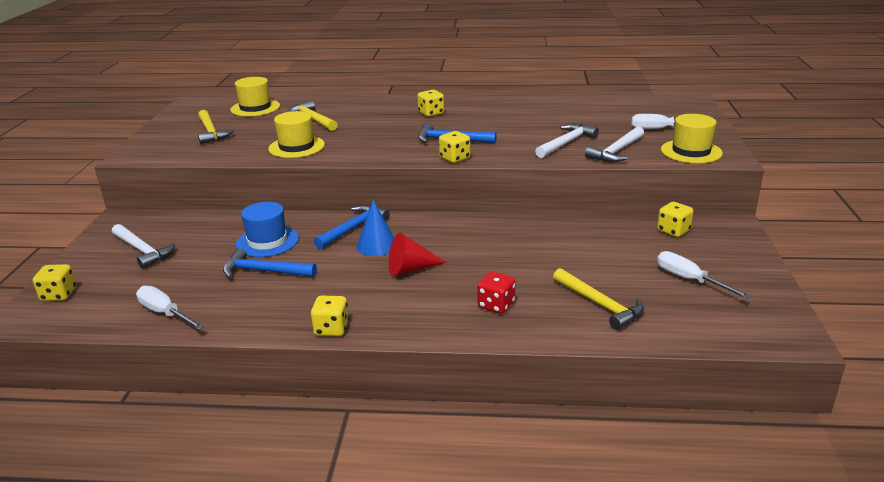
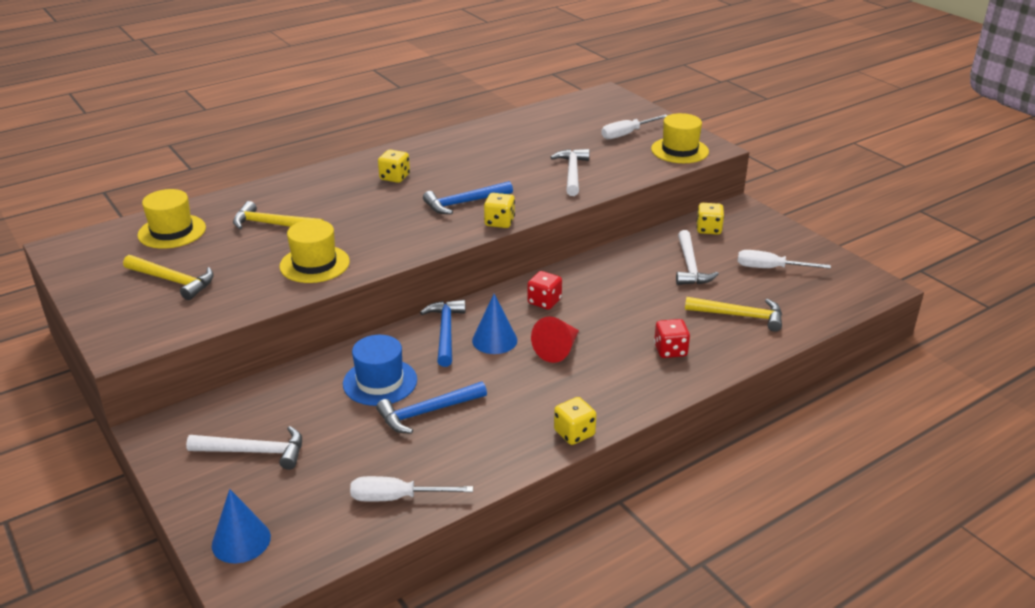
camera: 40 degrees left, 5 degrees up
(59, 295) = (241, 541): yellow dice -> blue cone
(451, 234) = (544, 302): none -> red dice
(616, 151) = (624, 169): white hammer -> white hammer (690, 266)

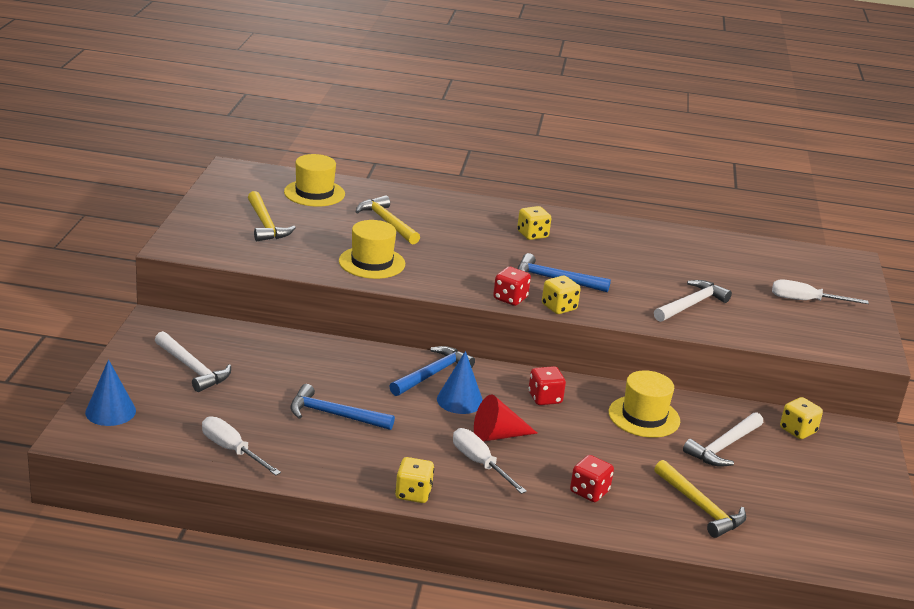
camera: 40 degrees right, 5 degrees down
(380, 382) = (334, 377): blue hat -> none
(458, 234) = (510, 298): none -> red dice
(679, 150) = (834, 338): yellow hat -> yellow hat (644, 417)
(770, 268) = (802, 492): white screwdriver -> white screwdriver (480, 464)

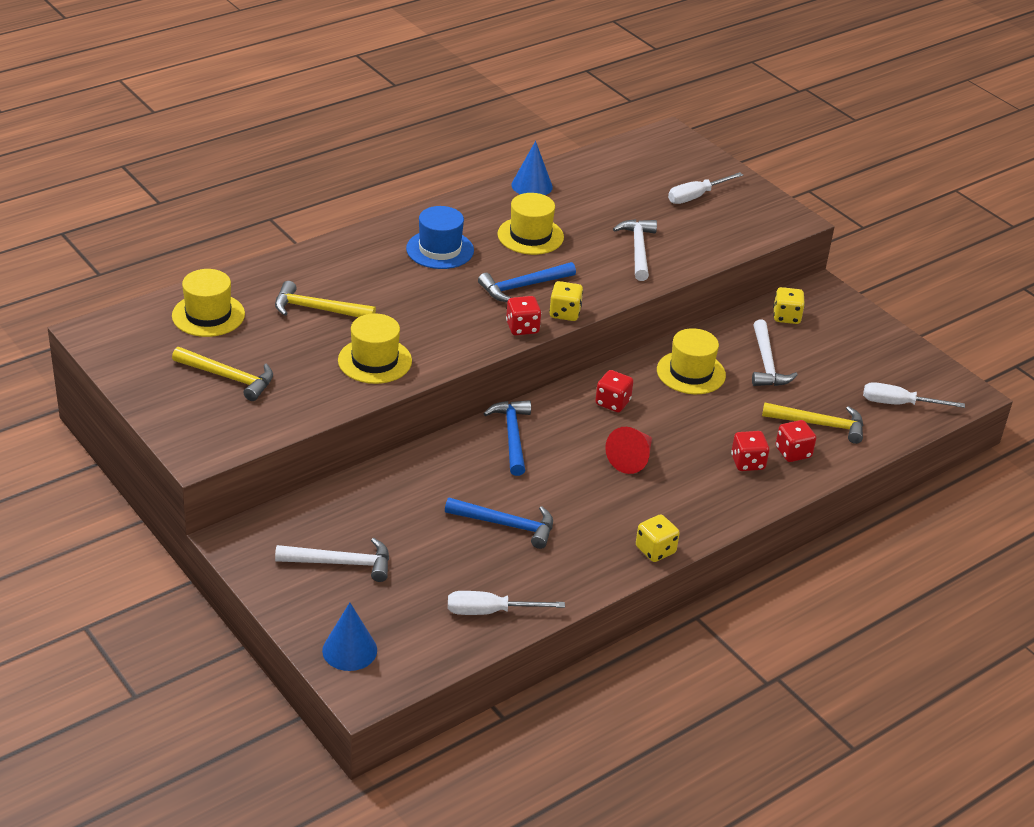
camera: 45 degrees left, 10 degrees up
(334, 415) = (506, 525): blue hammer -> blue hammer turned 135 degrees counterclockwise
(460, 400) = (565, 447): blue cone -> blue cone (532, 186)
(480, 464) = (656, 492): white screwdriver -> white screwdriver (899, 404)
(532, 235) = (440, 249): yellow dice -> blue hat
(616, 259) = (530, 236): none -> yellow hat
(642, 509) = (793, 452): none -> red dice

